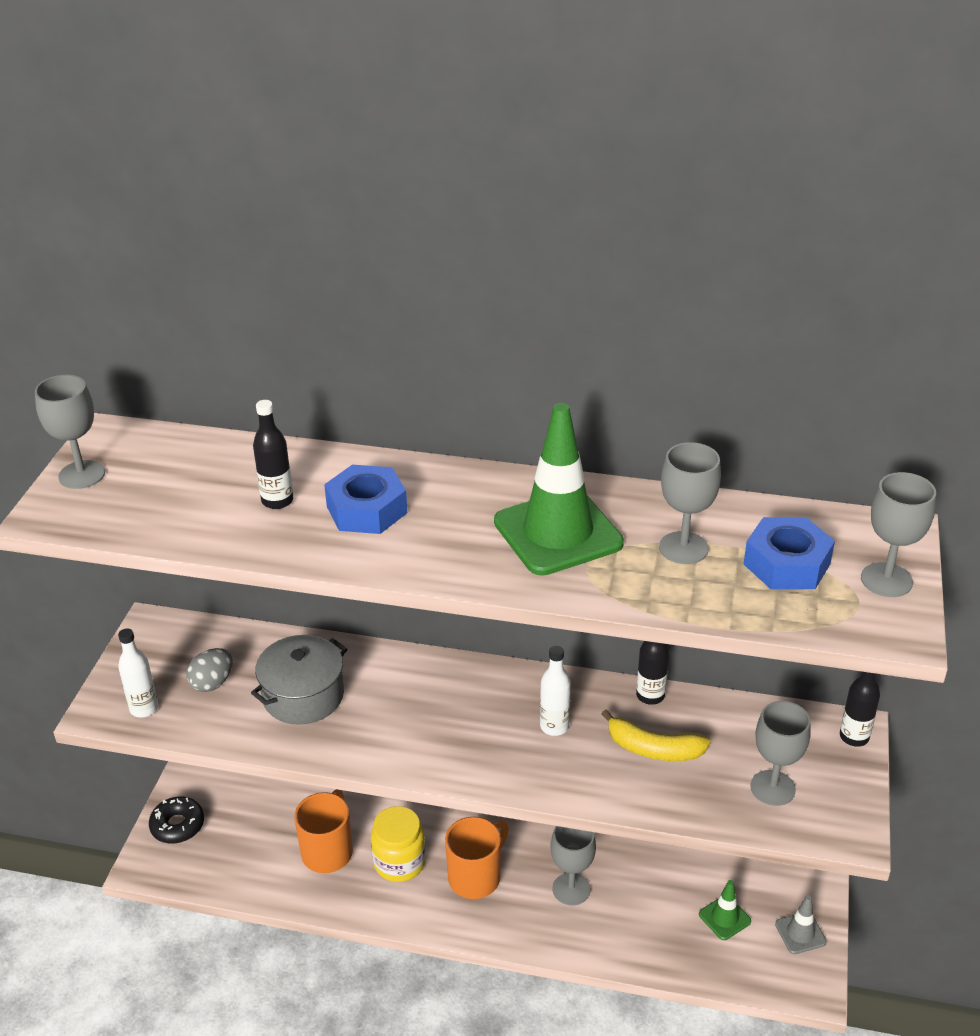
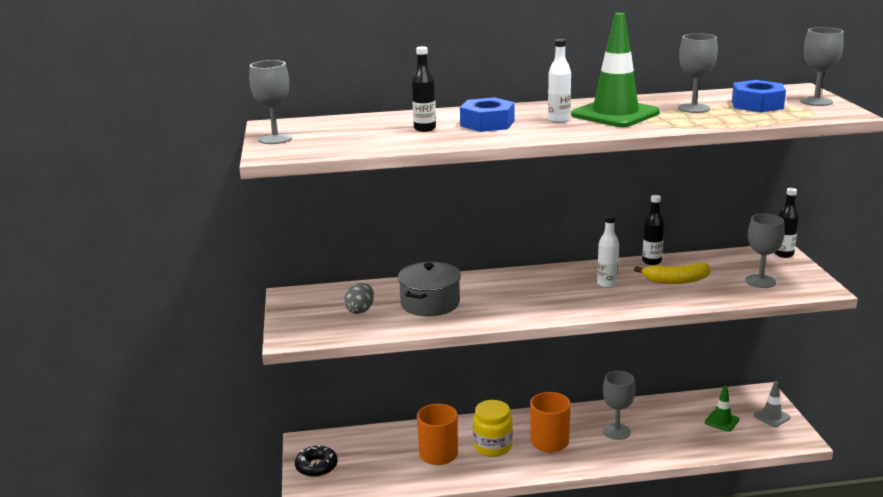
camera: 20 degrees left, 15 degrees down
(144, 708) = (321, 330): white bottle -> white bottle (558, 120)

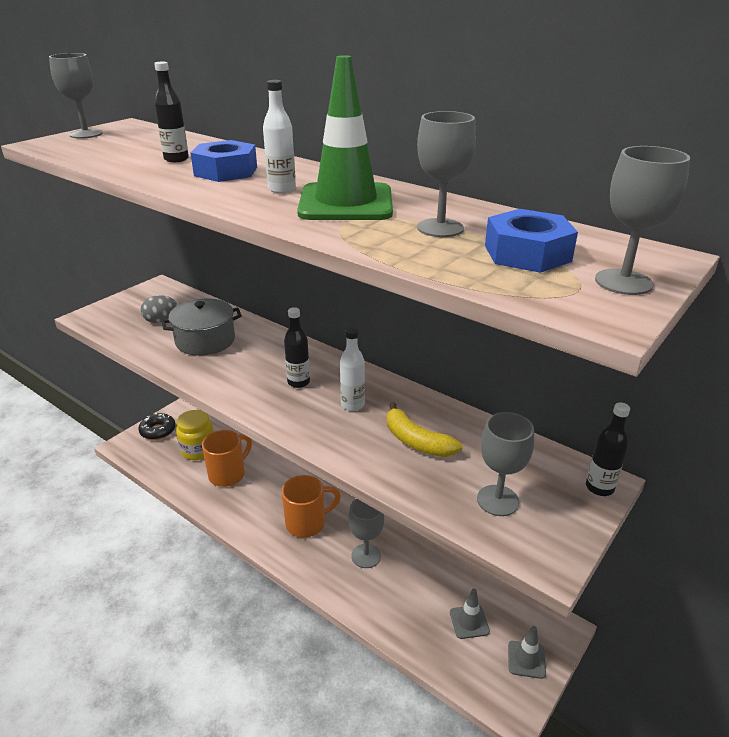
camera: 45 degrees right, 10 degrees up
(492, 446) = (265, 496): yellow jar -> yellow jar (198, 450)
(651, 261) = (440, 408): black bottle -> black bottle (298, 382)
(721, 421) = (469, 622): green traffic cone -> grey traffic cone

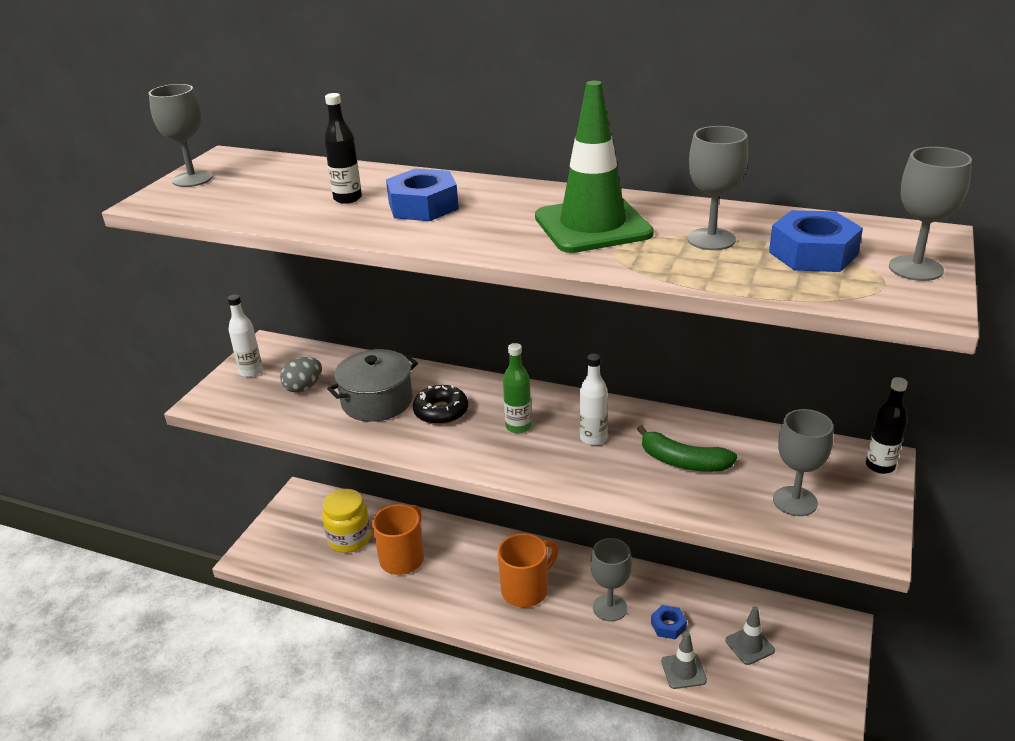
camera: 15 degrees left, 0 degrees up
(158, 431) = (284, 528): black donut -> black donut (441, 412)
(282, 189) = (509, 220): white bottle -> white bottle (251, 371)
(298, 382) = (518, 426): black bottle -> green bottle
(407, 584) = (668, 626): none -> blue nut
(416, 441) = (683, 462): yellow banana -> green banana
(526, 659) = (821, 666): grey traffic cone -> grey traffic cone (683, 671)

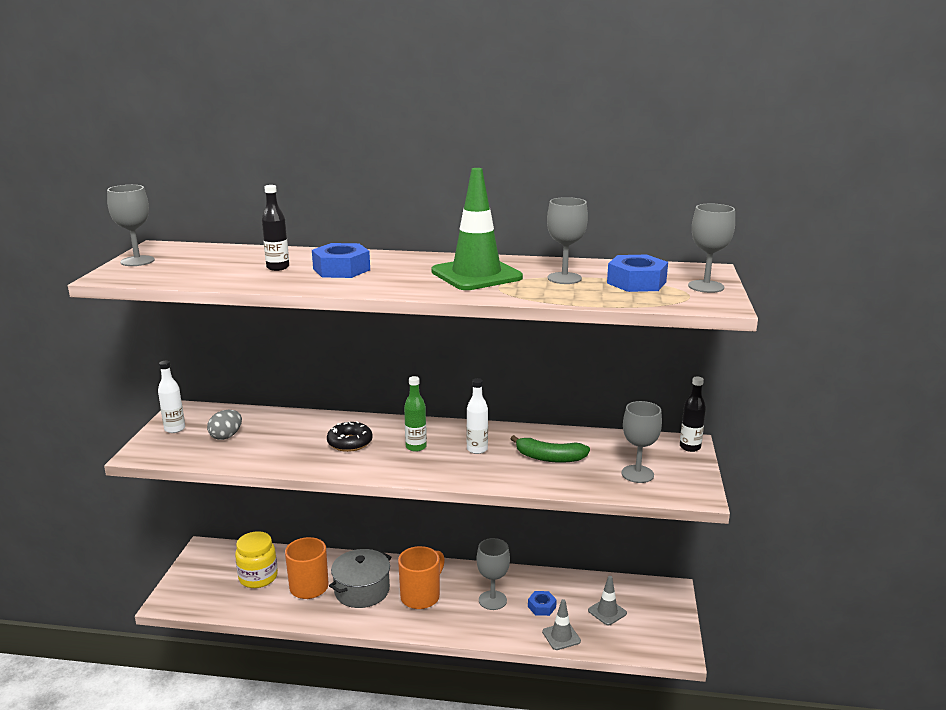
camera: 15 degrees left, 10 degrees down
(377, 401) = (293, 440): grey pot -> grey pot (362, 590)

